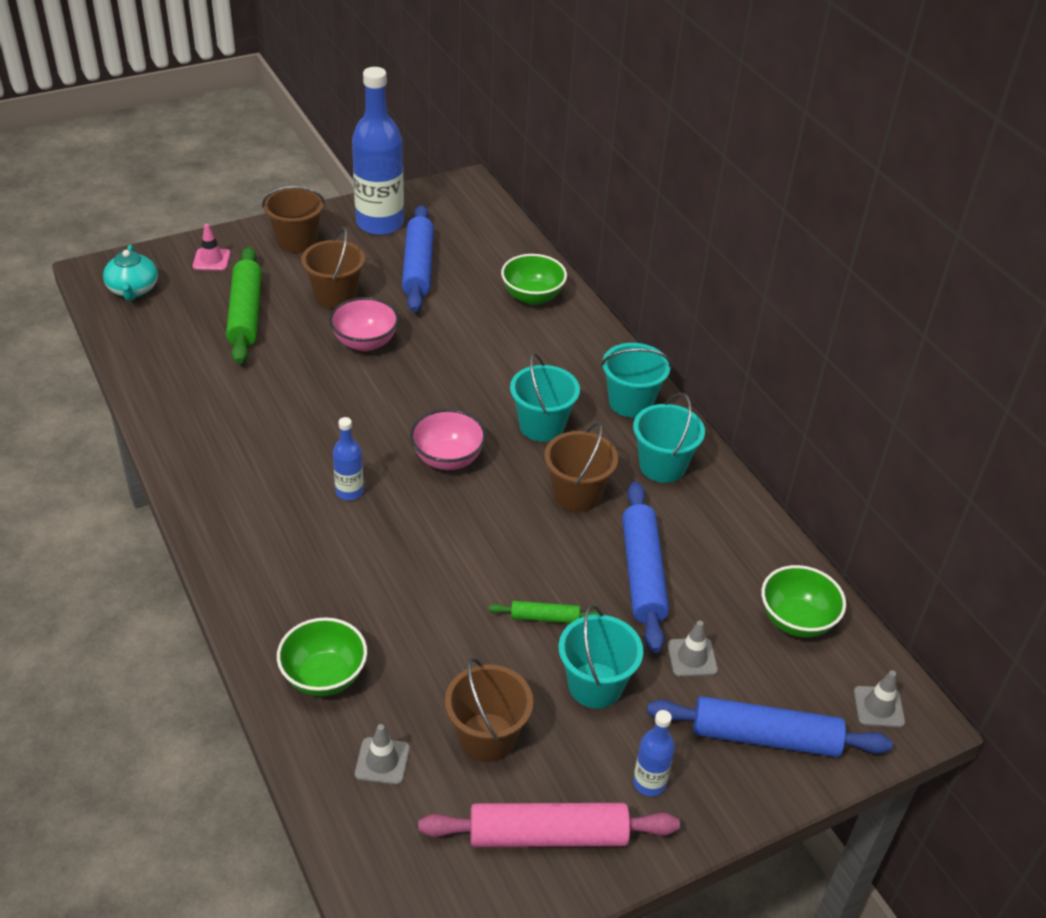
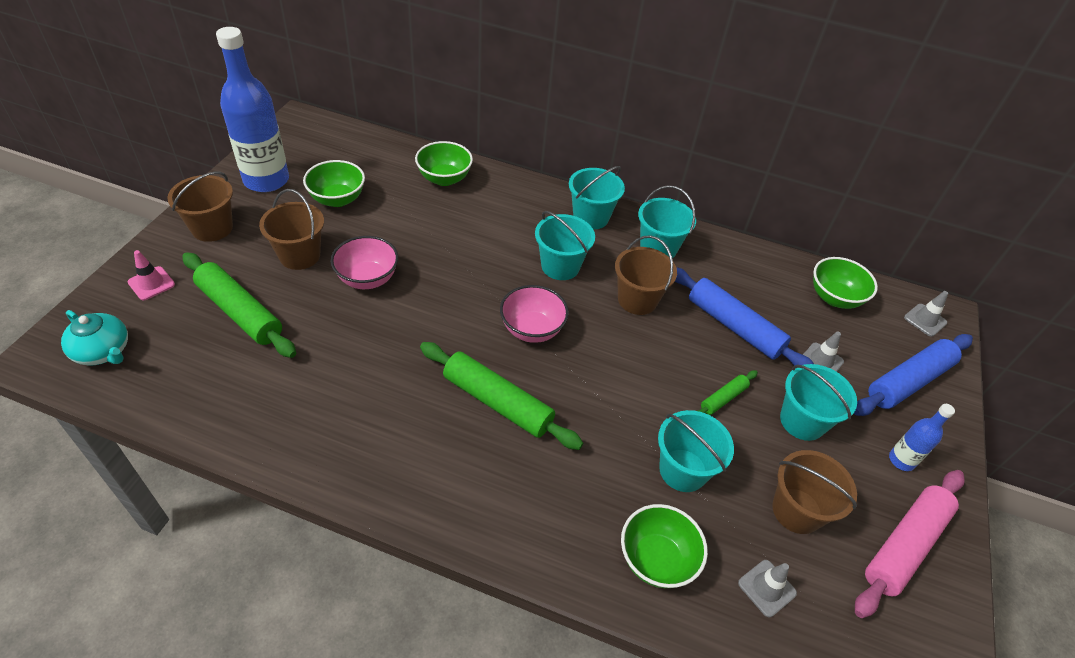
camera: 45 degrees left, 5 degrees up
(349, 491) = (497, 402): blue bottle -> green rolling pin
(418, 267) = (337, 199): blue rolling pin -> green bowl
(431, 639) = (683, 470): none -> turquoise bucket

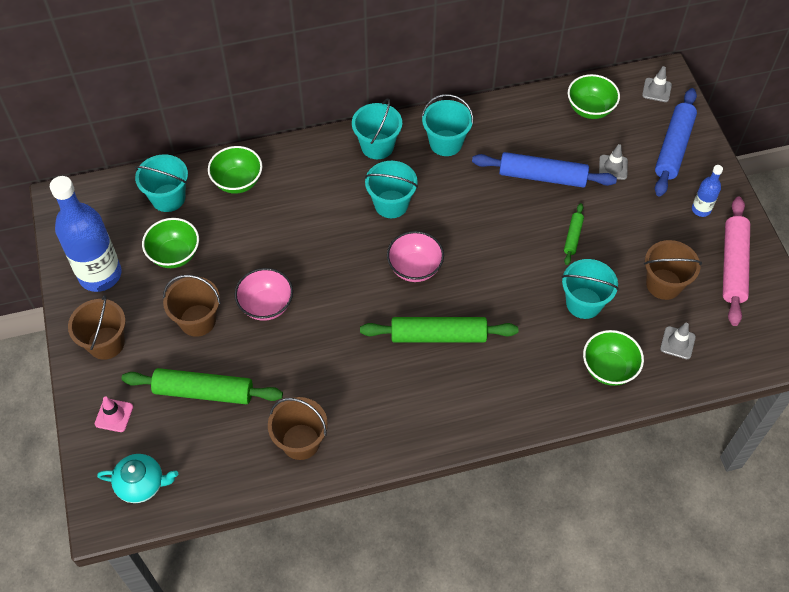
camera: 30 degrees left, 10 degrees up
(637, 300) = (465, 197): brown bucket -> brown bucket (300, 441)
(802, 421) = (629, 221): turquoise bucket -> turquoise bucket (168, 198)

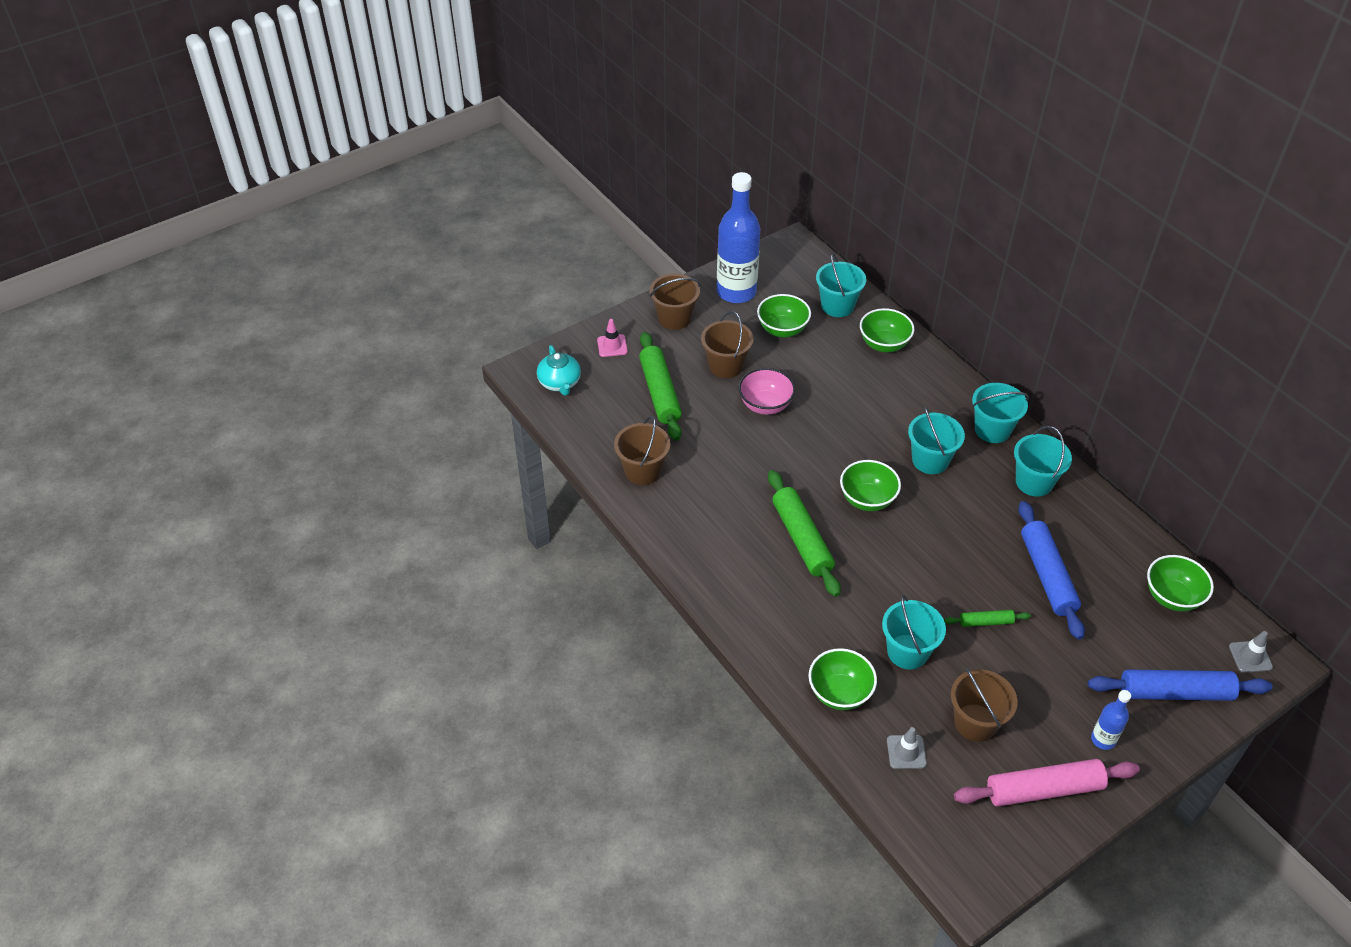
camera: 70 degrees right, 10 degrees down
(415, 268) = (867, 499): pink bowl -> green bowl
(613, 167) = (1104, 638): grey traffic cone -> none

